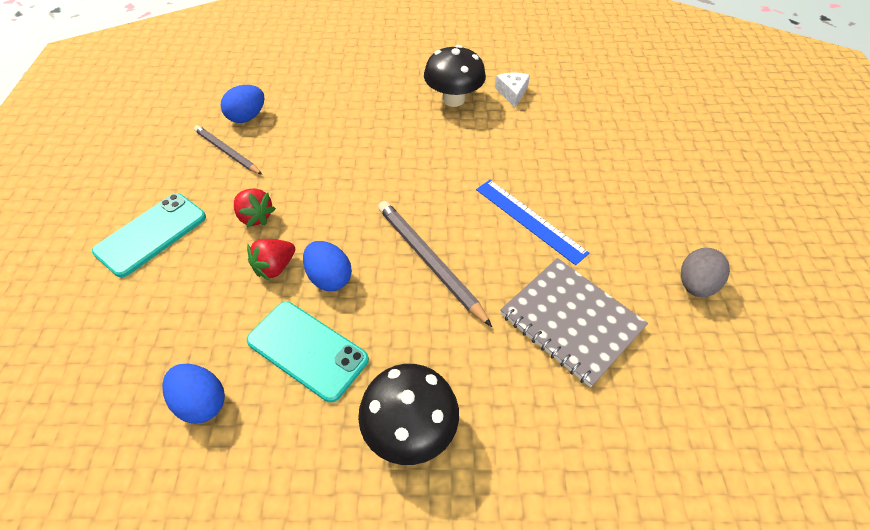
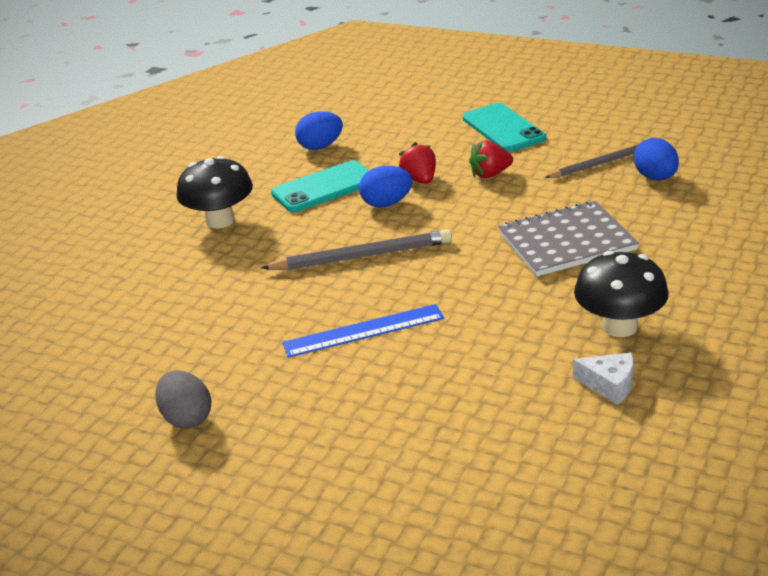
camera: 120 degrees right, 20 degrees down
(571, 321) = (228, 320): grey notebook -> grey notebook (566, 242)

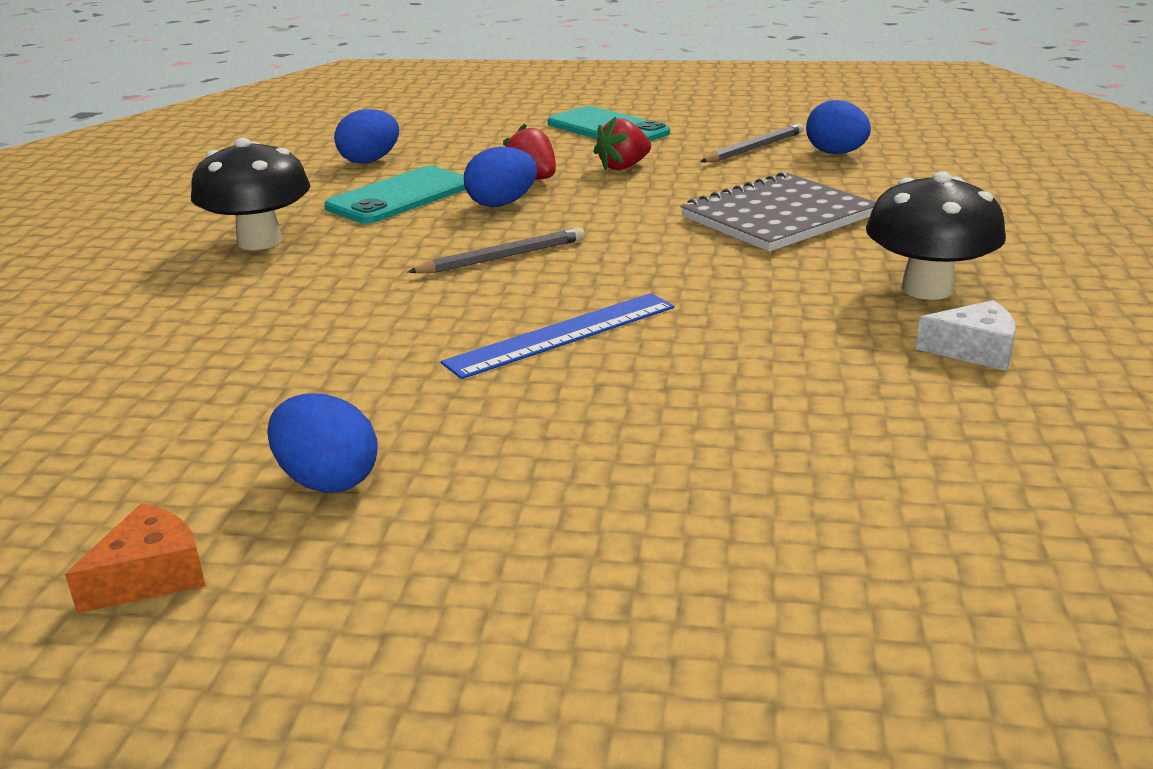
camera: 20 degrees left, 5 degrees down
(83, 462) = (150, 576): none -> orange cheese
(187, 418) = (327, 481): grey egg -> blue egg
(361, 256) = (502, 257): grey pencil -> grey pencil, size x0.67

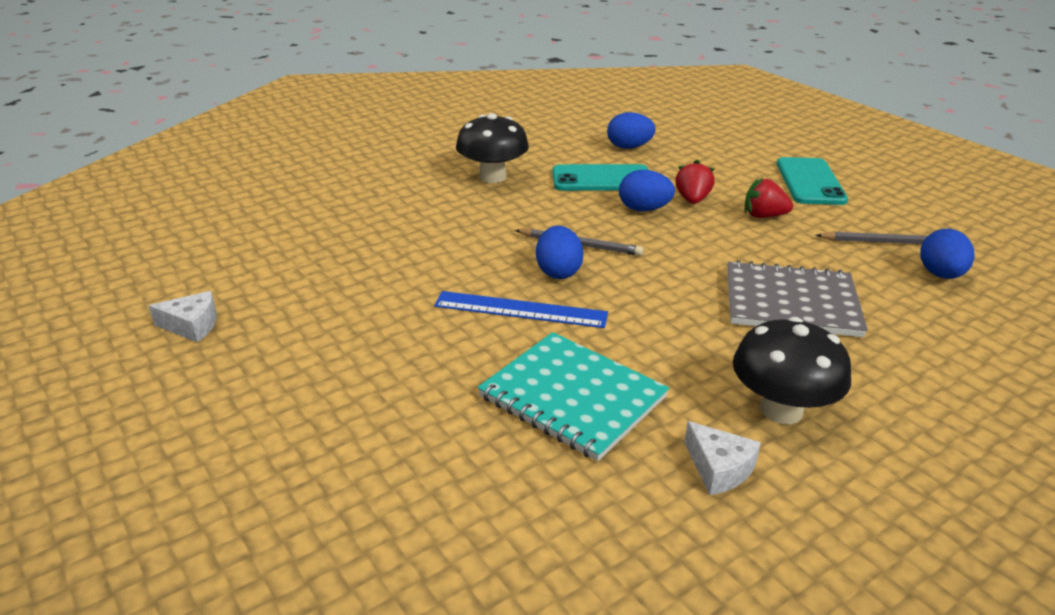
camera: 45 degrees right, 5 degrees up
(150, 576) = (192, 325): orange cheese -> white cheese
(327, 481) = (303, 324): blue egg -> blue egg (558, 272)
(765, 371) = (572, 397): none -> turquoise notebook

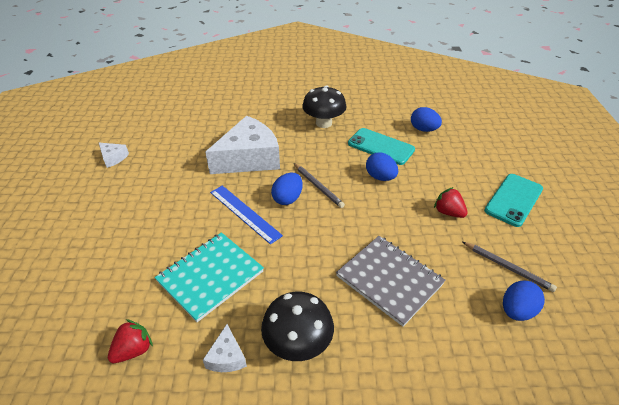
camera: 35 degrees right, 10 degrees up
(438, 248) = (249, 158): none -> white cheese
(572, 397) = (210, 276): turquoise notebook -> turquoise notebook turned 60 degrees clockwise
(692, 200) = (417, 182): red strawberry -> red strawberry (134, 350)

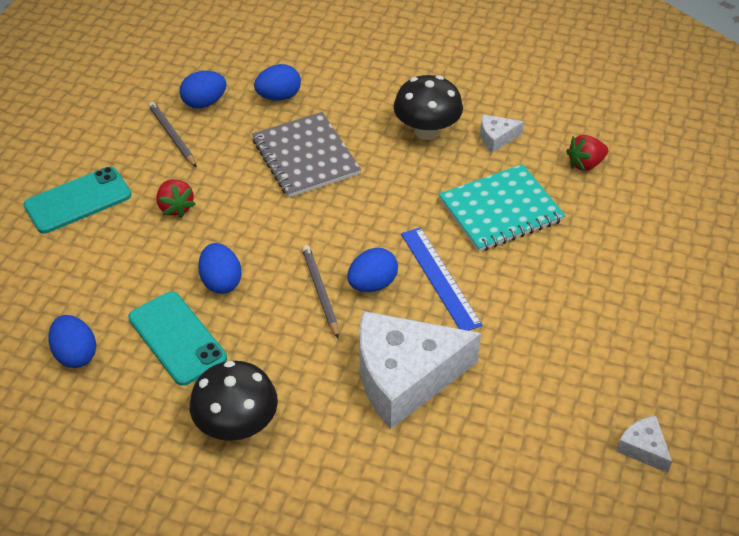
camera: 160 degrees left, 5 degrees up
(227, 357) = (496, 138): white cheese -> white cheese turned 120 degrees counterclockwise
(460, 341) = (279, 96): none -> blue egg

